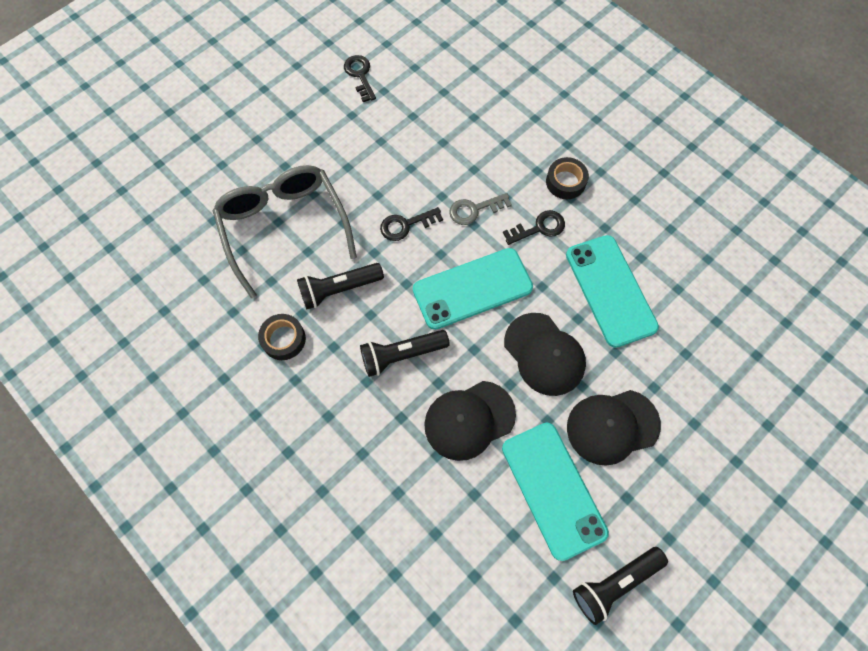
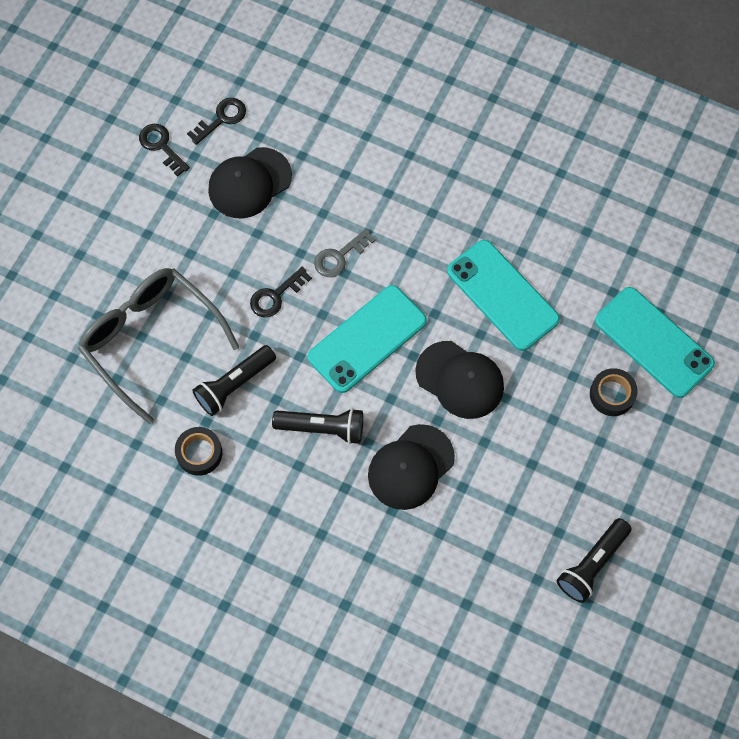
camera: 20 degrees left, 0 degrees up
(401, 355) = (322, 428): black flashlight -> black flashlight turned 135 degrees counterclockwise
(539, 228) = (411, 254): black key -> black key (221, 119)
(553, 489) = (511, 503): turquoise phone -> turquoise phone (653, 342)
(565, 182) = (421, 196): black tape -> black tape (612, 394)
(612, 426) = (546, 426): black cap -> black cap (249, 183)

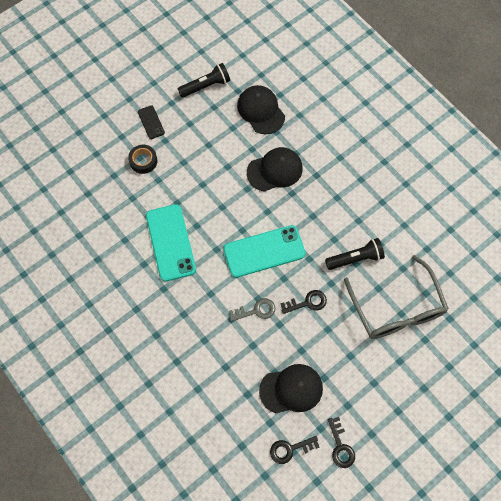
camera: 155 degrees left, 0 degrees up
(199, 453) = (391, 228): black tape -> none
(322, 428) = (314, 211): black flashlight -> none
(460, 380) = (222, 205): black cap -> black cap (261, 111)
(639, 461) = (151, 122): none -> black phone
(653, 342) = (102, 178): turquoise phone -> none

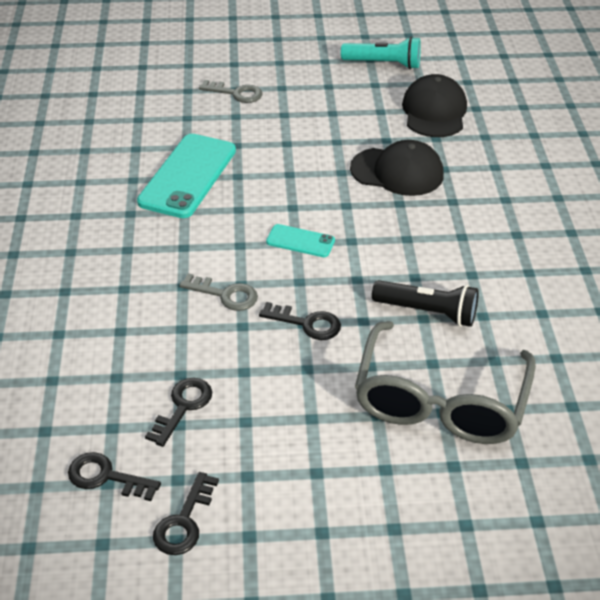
camera: 35 degrees right, 25 degrees down
(143, 161) = (236, 93): black tape -> grey key
(151, 122) = (282, 66): black phone -> none
(206, 86) = (384, 64): black flashlight -> turquoise flashlight
(264, 251) = (300, 241): turquoise phone -> turquoise phone, size x0.50
(291, 389) = (183, 407): black cap -> black key

